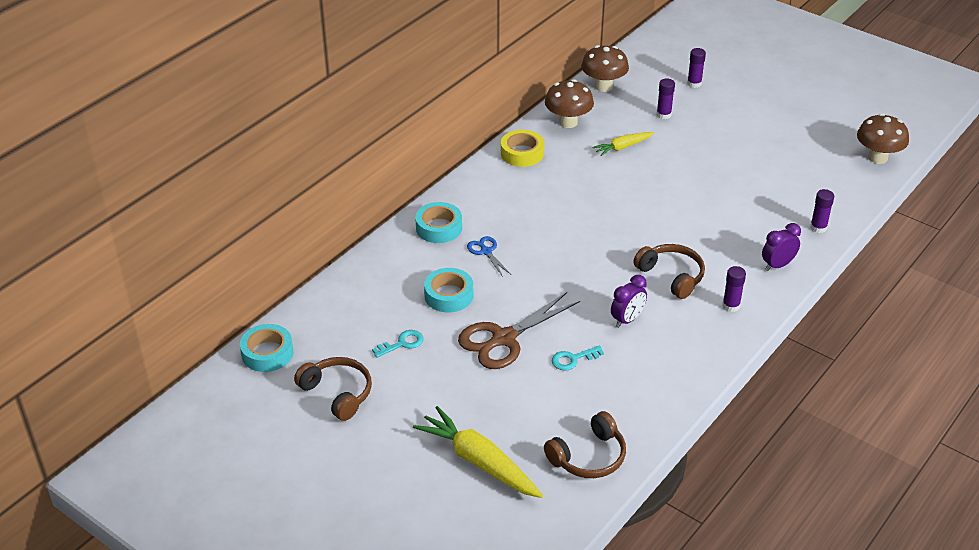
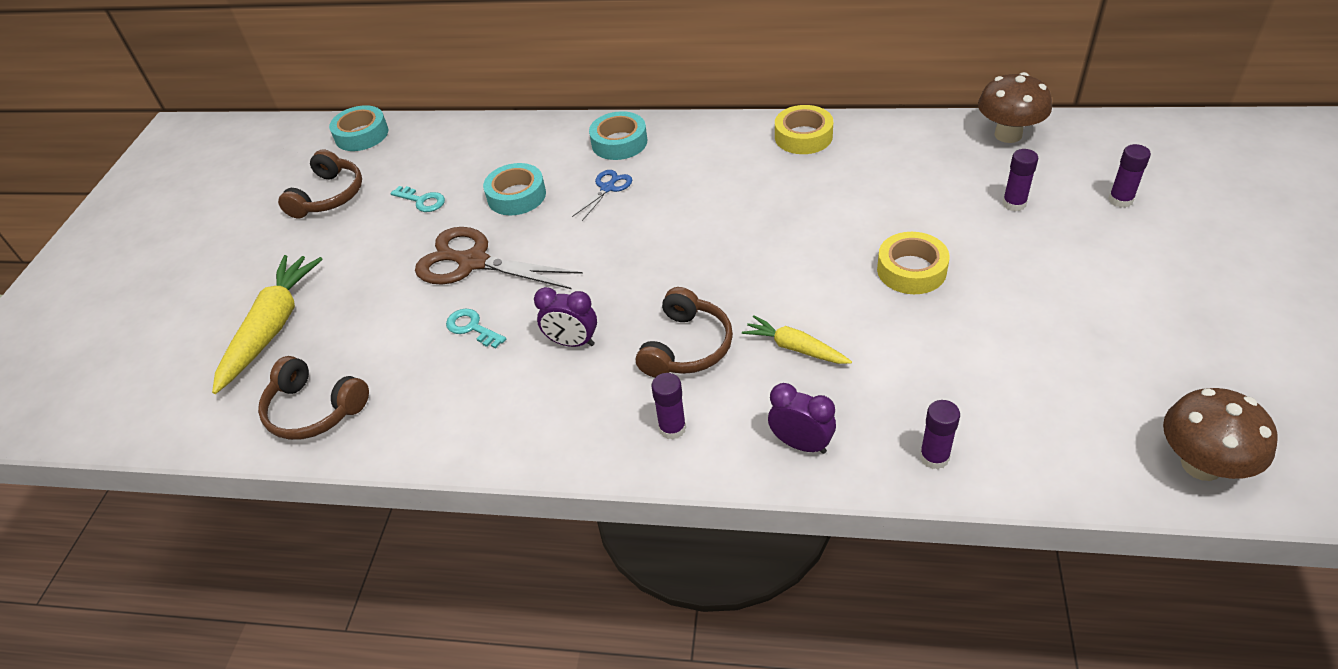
camera: 65 degrees right, 5 degrees up
(568, 122) = (901, 141): brown mushroom -> none
(622, 147) = (903, 200): yellow carrot -> yellow carrot (795, 348)
(683, 172) = (911, 270): none -> yellow tape

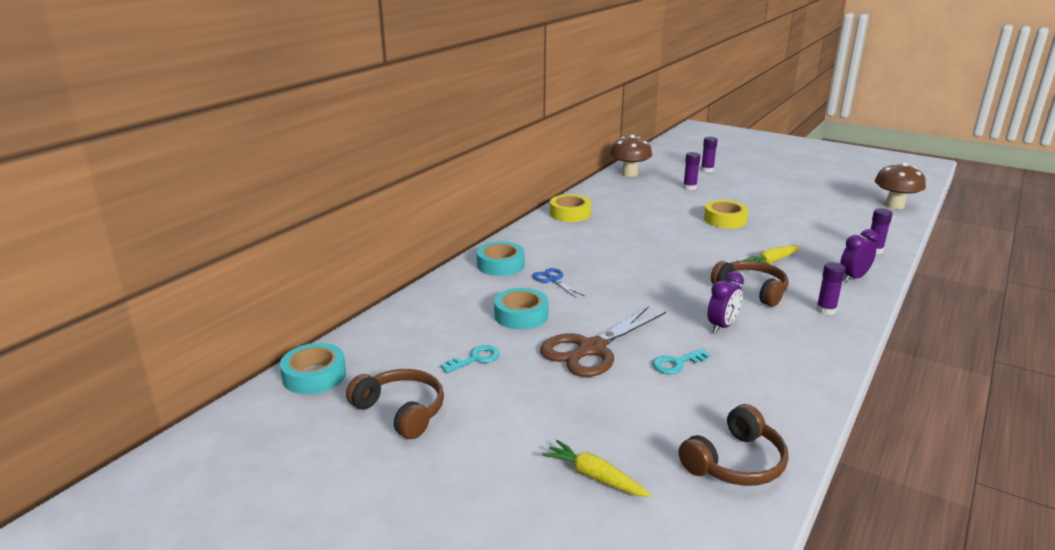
camera: 70 degrees left, 20 degrees down
(272, 328) = (594, 476): yellow carrot -> yellow carrot, size x0.56

